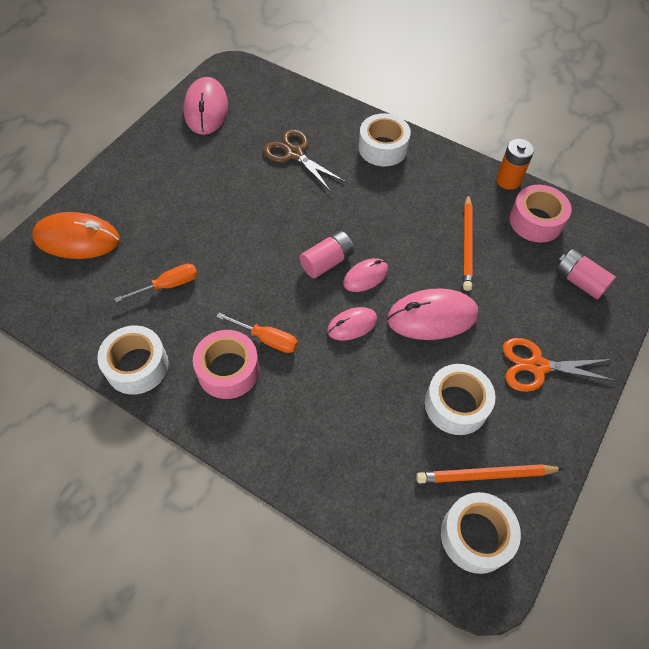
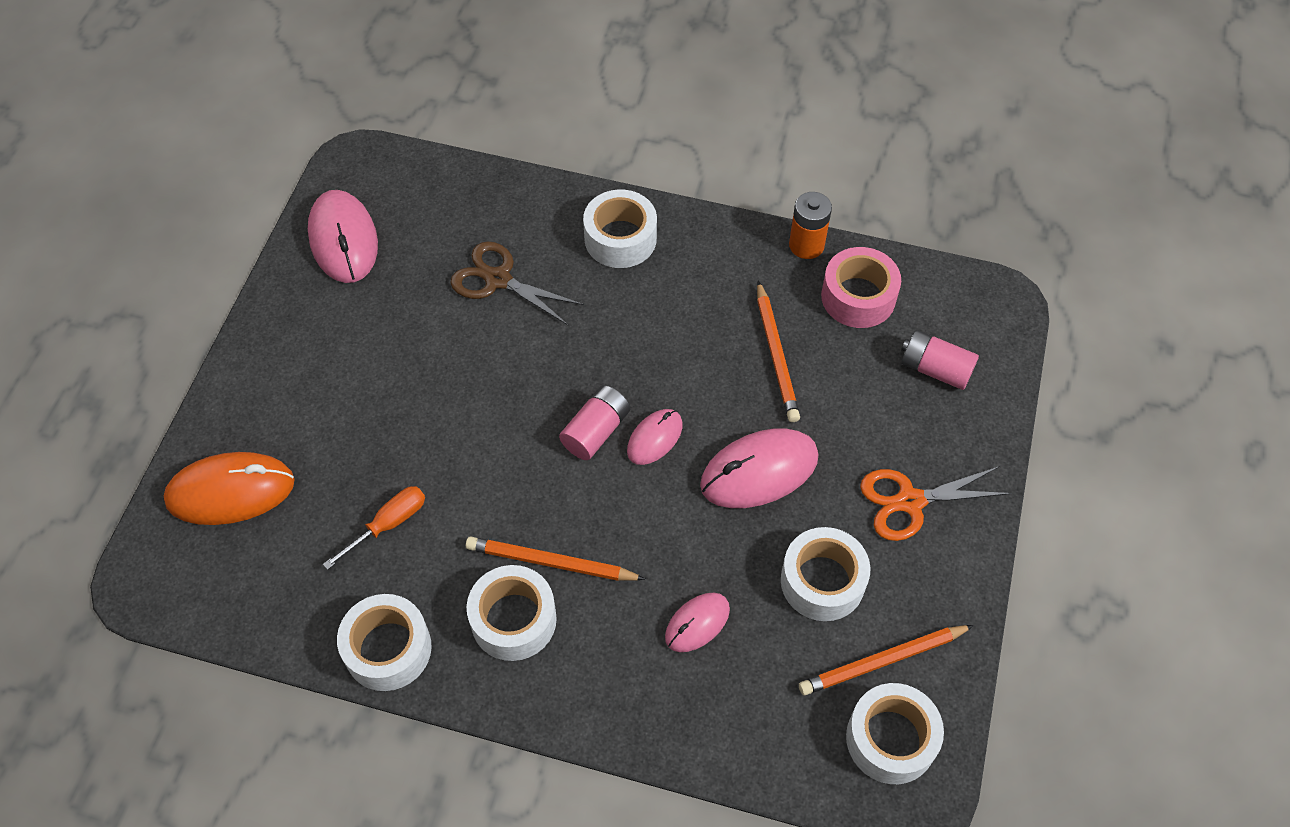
camera: 15 degrees left, 0 degrees up
(228, 370) = (513, 619): pink tape -> white tape
(267, 339) = (551, 562): orange screwdriver -> orange pencil
(352, 325) = (657, 511): pink mouse -> pink mouse (697, 623)

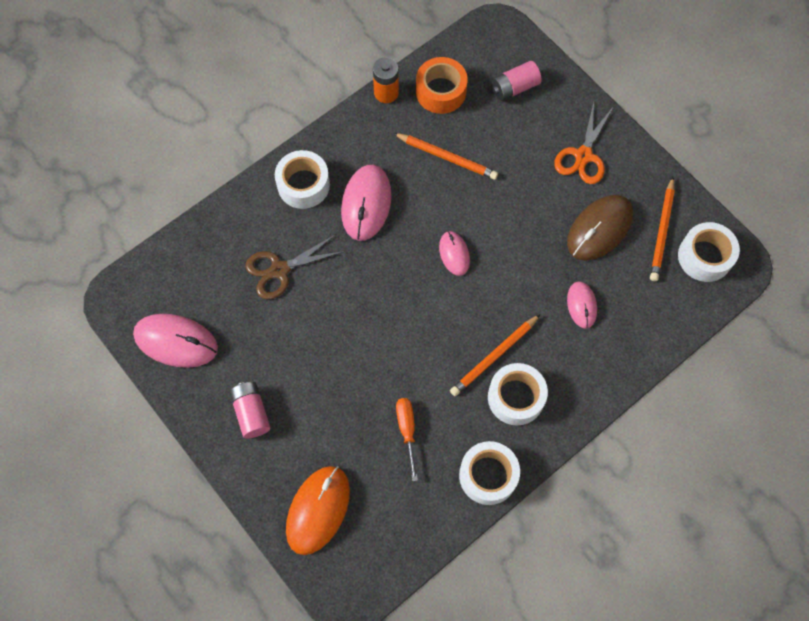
camera: 55 degrees left, 10 degrees up
(596, 431) = (427, 281): pink battery -> pink battery (251, 413)
(759, 471) = (513, 215): pink mouse -> pink mouse (366, 204)
(822, 581) = (599, 229): white tape -> brown mouse
(858, 297) = (441, 91): pink tape -> orange tape

